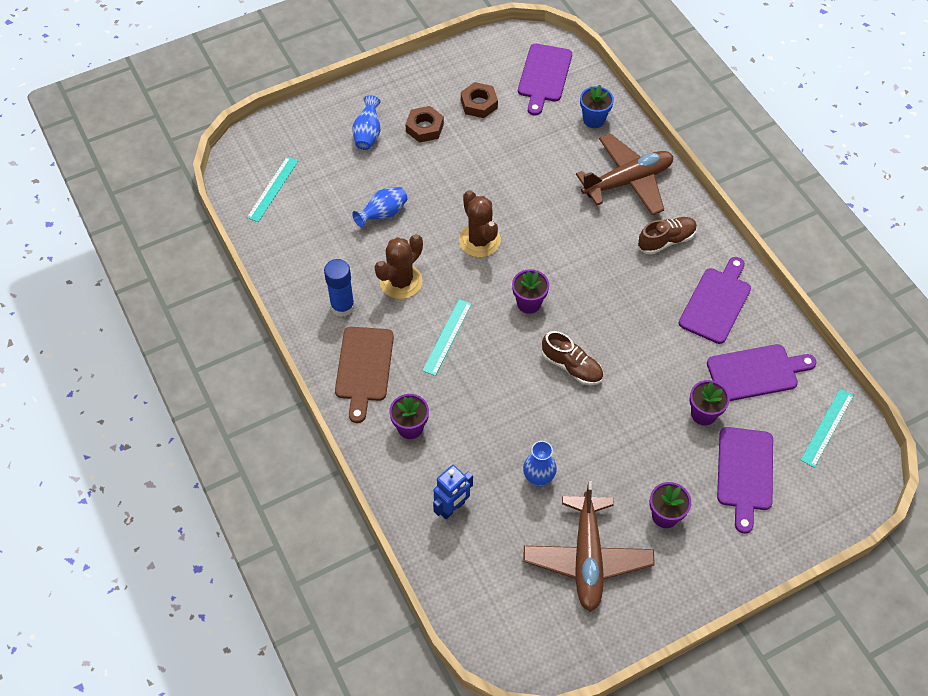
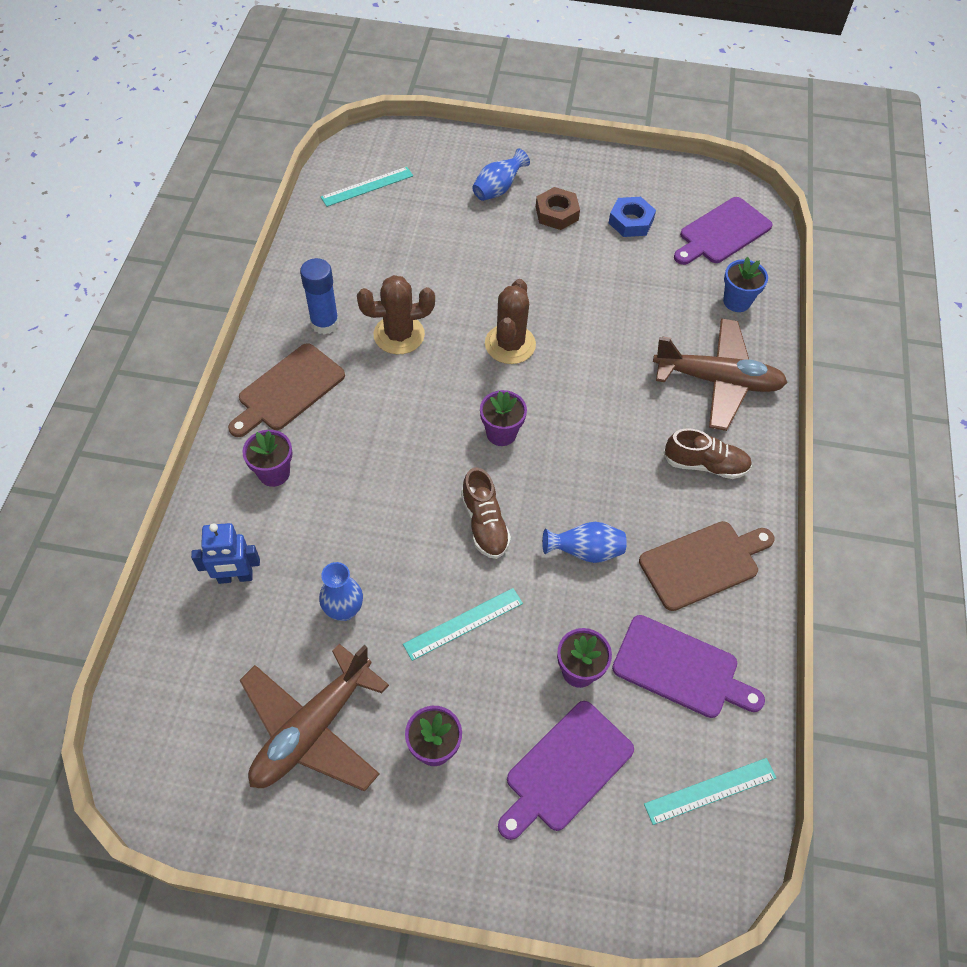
camera: 35 degrees right, 0 degrees up
(383, 214) = (442, 266): blue vase -> blue vase (585, 551)
(447, 337) = (391, 413): turquoise ruler -> turquoise ruler (463, 623)
(479, 104) = (631, 221): brown nut -> blue nut
(716, 302) = (703, 563): purple cutting board -> brown cutting board

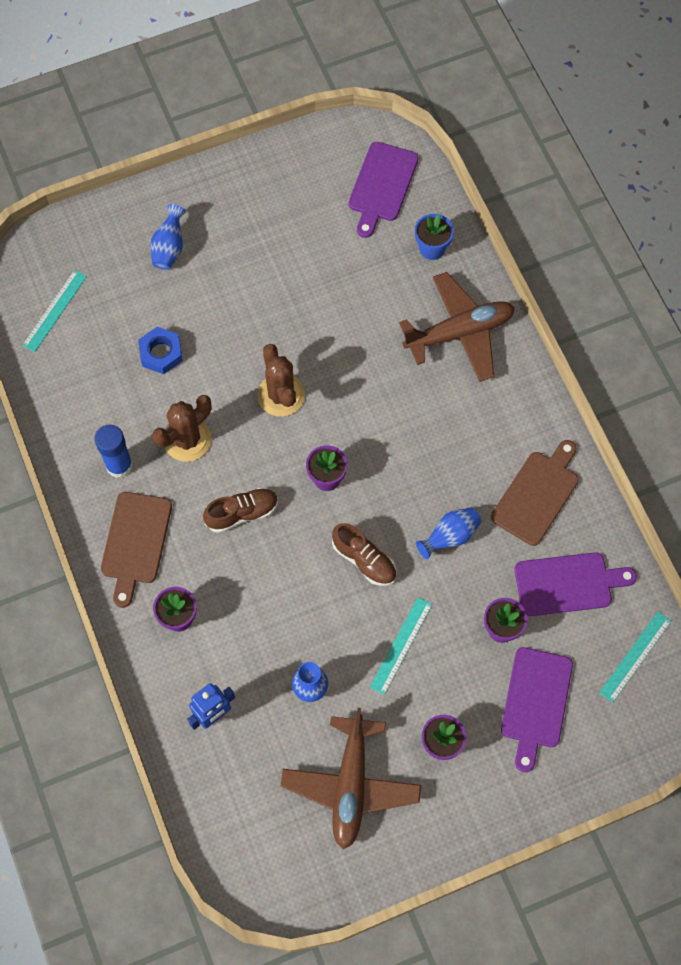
camera: 30 degrees left, 10 degrees up
(557, 213) = (235, 244): brown nut -> none
(631, 221) = (301, 217): blue nut -> blue nut (161, 353)
(705, 464) = (492, 412): brown shoe -> brown shoe (242, 513)

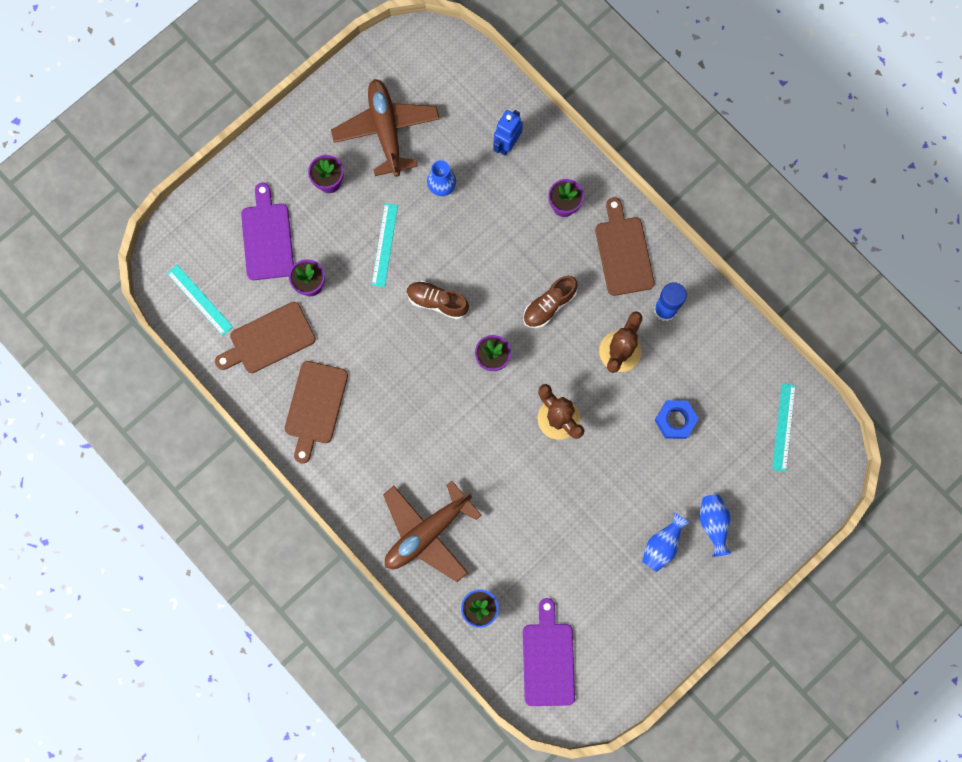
camera: 160 degrees right, 10 degrees up
(450, 537) = (375, 345): blue vase -> blue vase (662, 545)
(568, 584) = (268, 339): purple cutting board -> brown cutting board
(635, 656) = (199, 300): turquoise ruler -> turquoise ruler turned 60 degrees counterclockwise

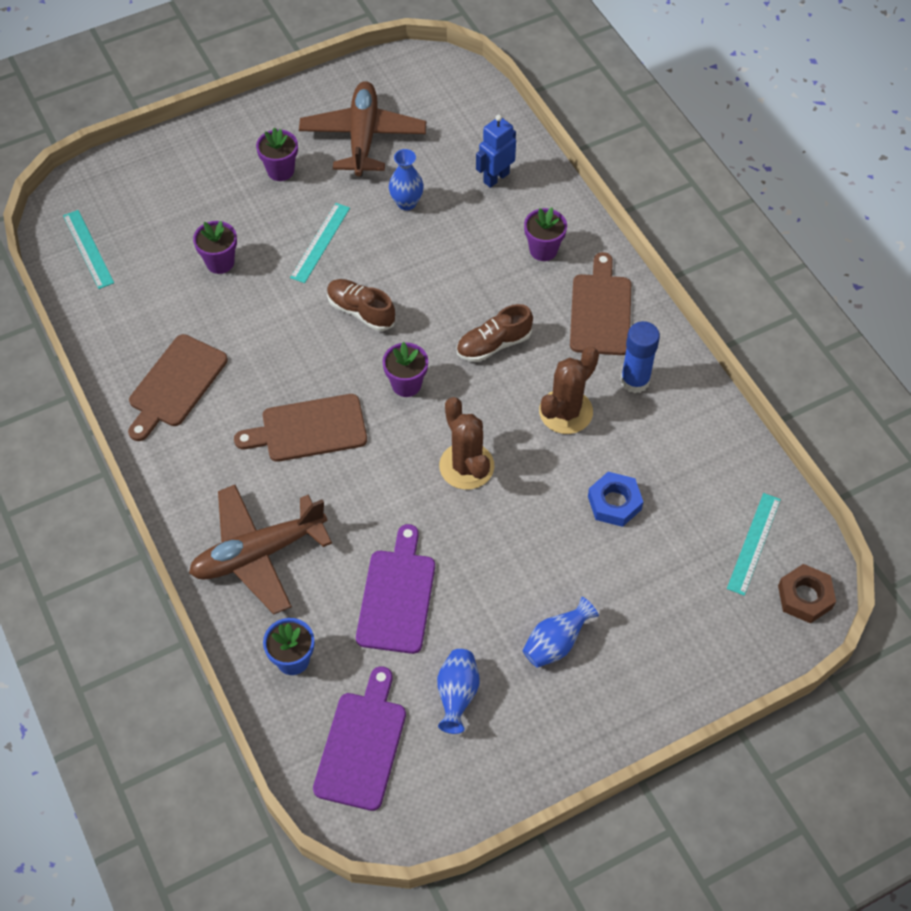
camera: 15 degrees right, 20 degrees down
(267, 237) = (190, 207): purple cutting board -> purple cutting board (397, 596)
(268, 339) = (149, 305): brown cutting board -> brown cutting board (308, 429)
(713, 524) = (631, 634): blue vase -> blue vase (457, 695)
(828, 461) = (805, 597): none -> brown nut

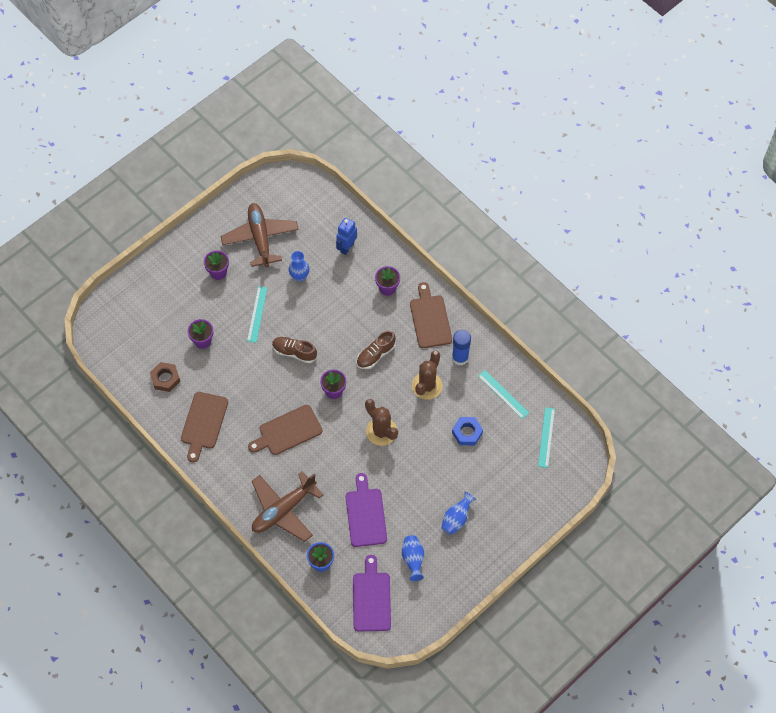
camera: 15 degrees left, 5 degrees up
(88, 249) = (122, 351): turquoise ruler -> turquoise ruler (503, 394)
(805, 597) = (579, 460): brown nut -> brown nut (165, 378)

